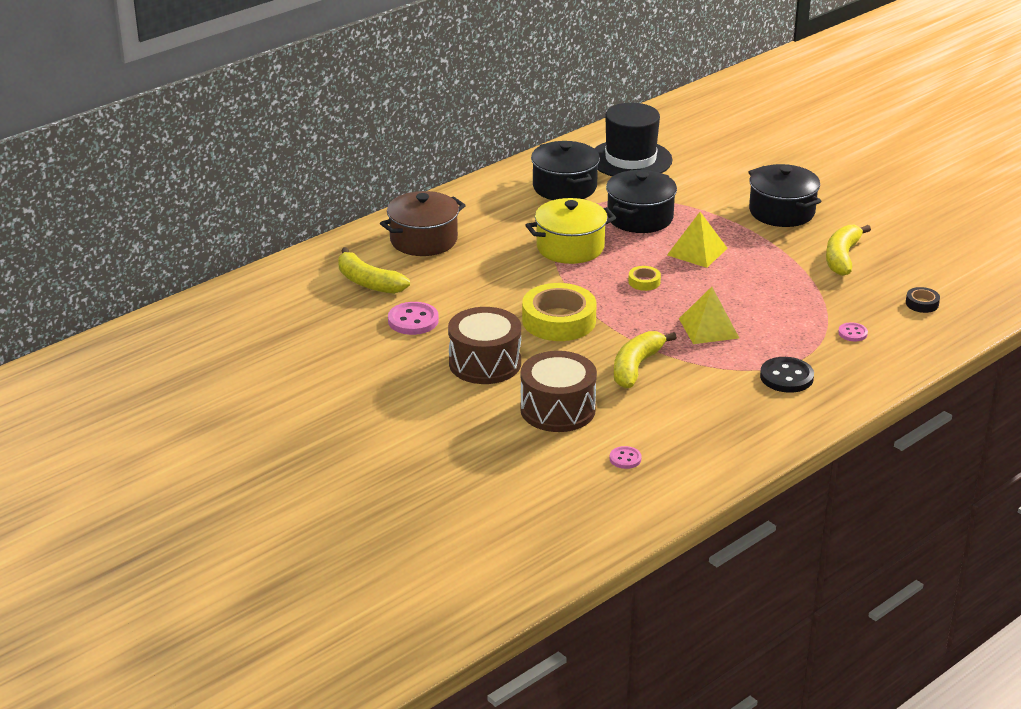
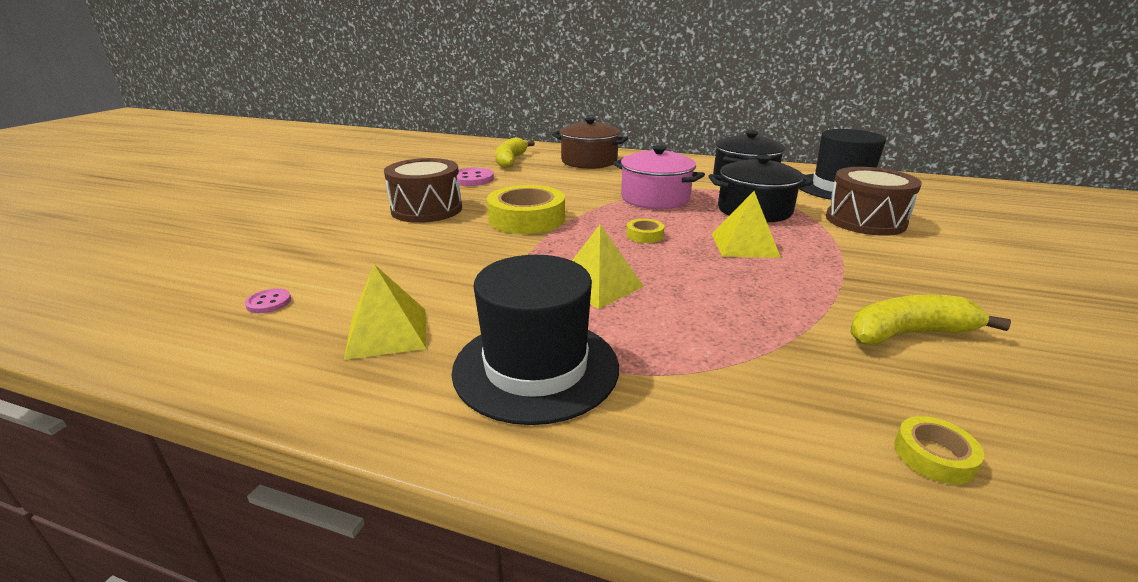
camera: 60 degrees right, 5 degrees down
(557, 409) = (362, 250): brown drum -> brown drum (865, 221)
(570, 247) = (655, 198): yellow pot -> pink pot
(636, 367) = (474, 266): yellow banana -> none
(709, 417) = (387, 333): none -> yellow pyramid
(781, 212) = (917, 268): black pot -> none
(786, 377) = (536, 367): black button -> black hat
(852, 333) = (726, 398): pink button -> none
(922, 303) = (934, 456): black tape -> yellow tape

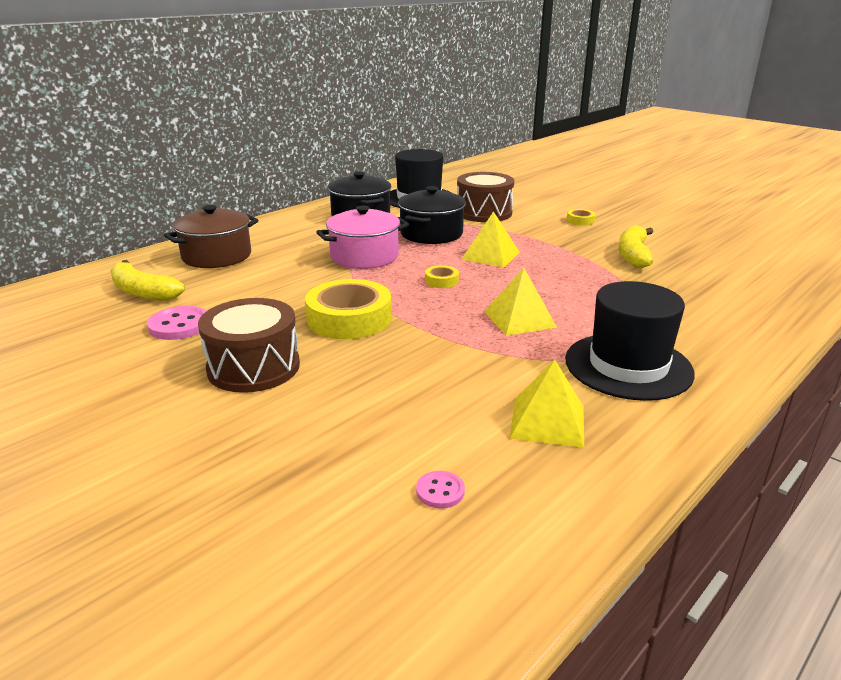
camera: 65 degrees left, 0 degrees up
(934, 456) = (735, 288): yellow tape -> yellow tape (580, 221)

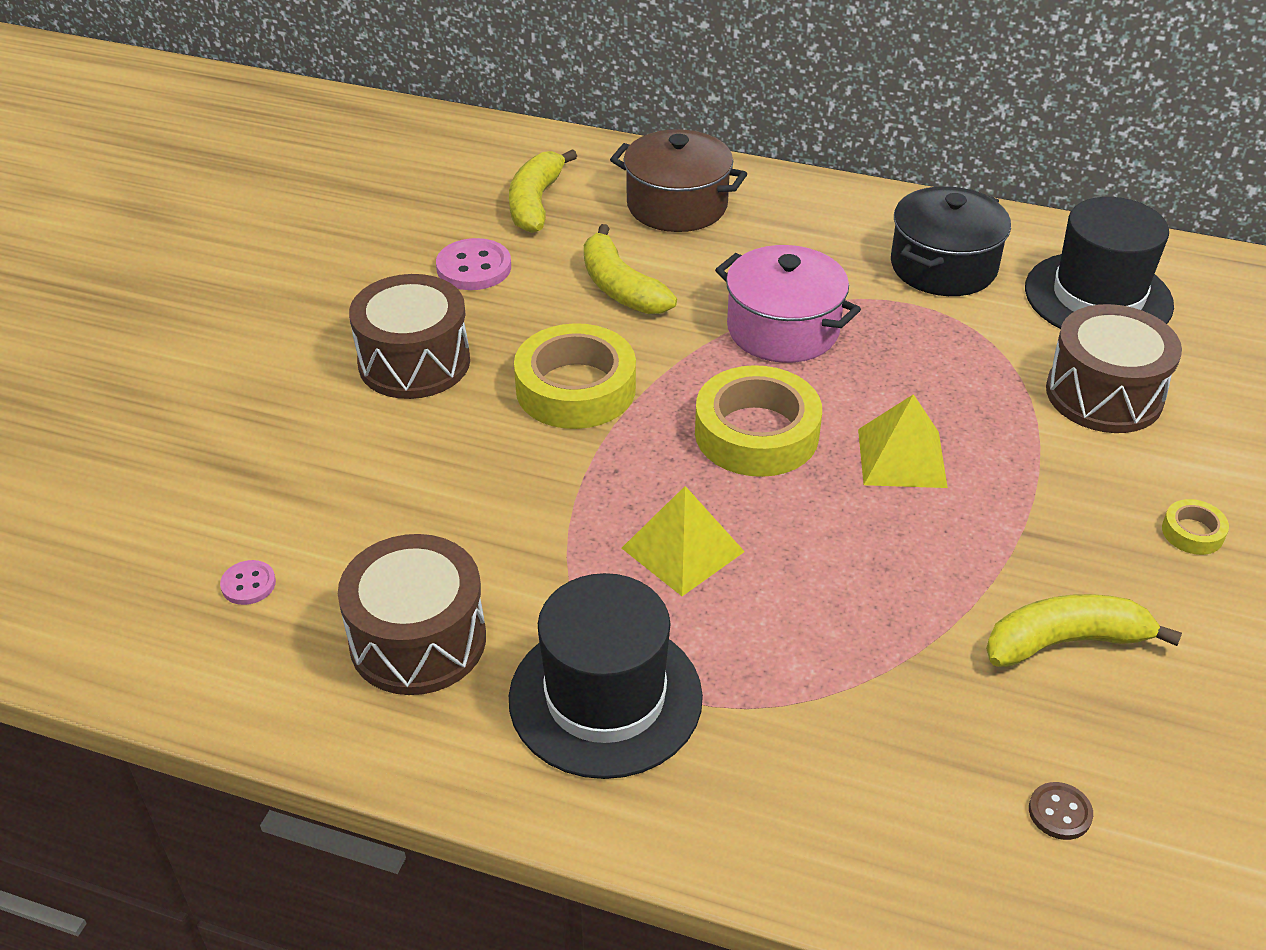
camera: 65 degrees right, 15 degrees up
(270, 286) = (620, 287): none -> yellow banana
(431, 234) = (938, 365): black pot -> none
(441, 281) = (756, 433): yellow tape -> yellow tape, size x2.23
(547, 421) = (418, 640): yellow pyramid -> brown drum
(734, 280) = (1060, 812): none -> brown button

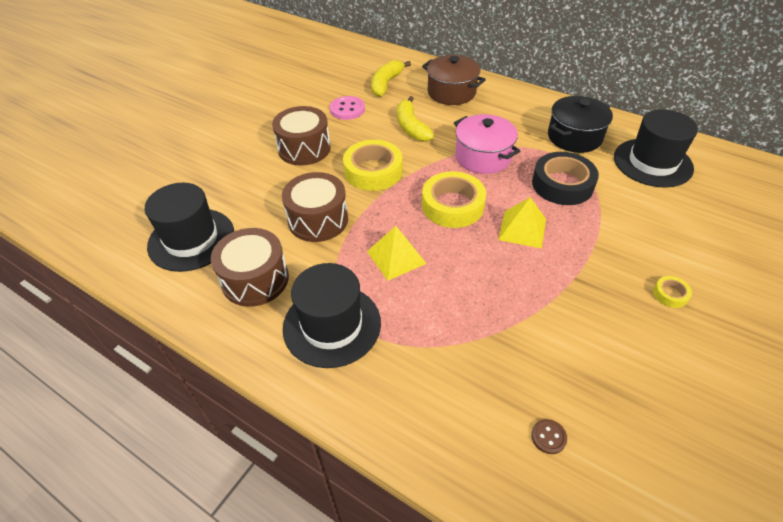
camera: 15 degrees right, 5 degrees up
(248, 584) = (191, 239): pink button -> black hat
(948, 362) = (562, 184): none -> black tape
(1065, 642) = (580, 341): yellow banana -> none
(1104, 394) = (641, 213): brown drum -> brown drum (318, 220)

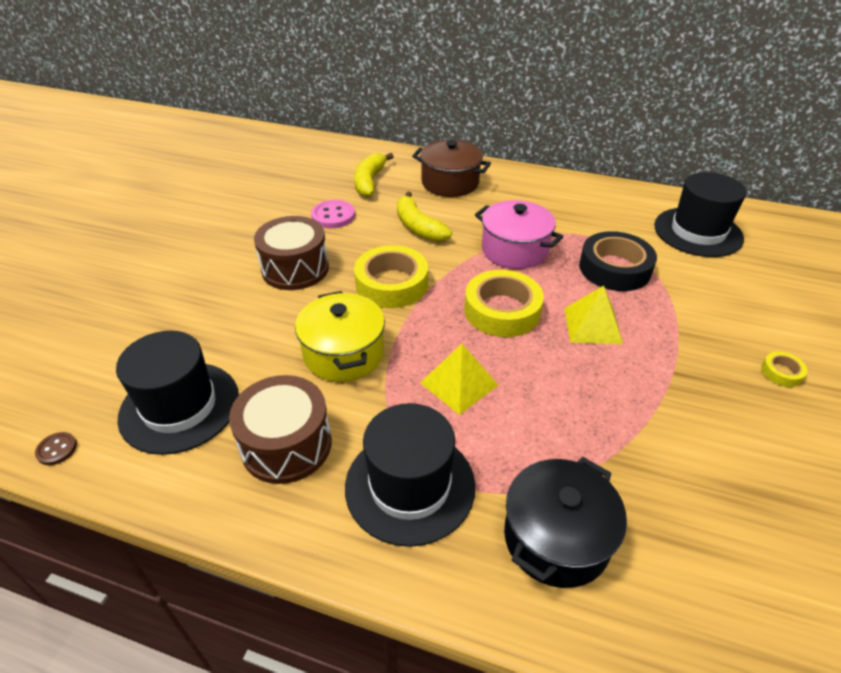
camera: 15 degrees left, 5 degrees down
(318, 220) = (343, 353): brown drum -> yellow pot
(548, 437) = (728, 573): brown button -> brown button (57, 449)
(574, 137) = (605, 215): black pot -> black pot (556, 538)

